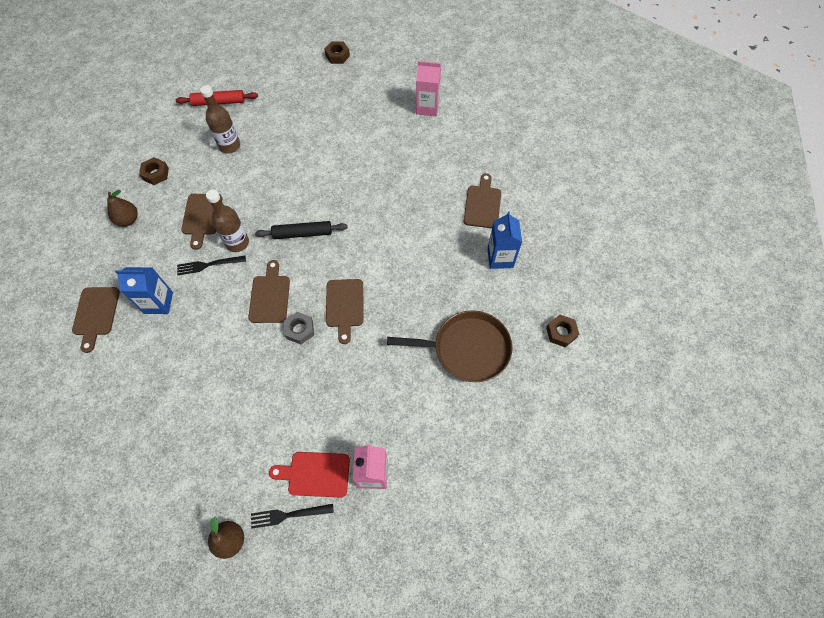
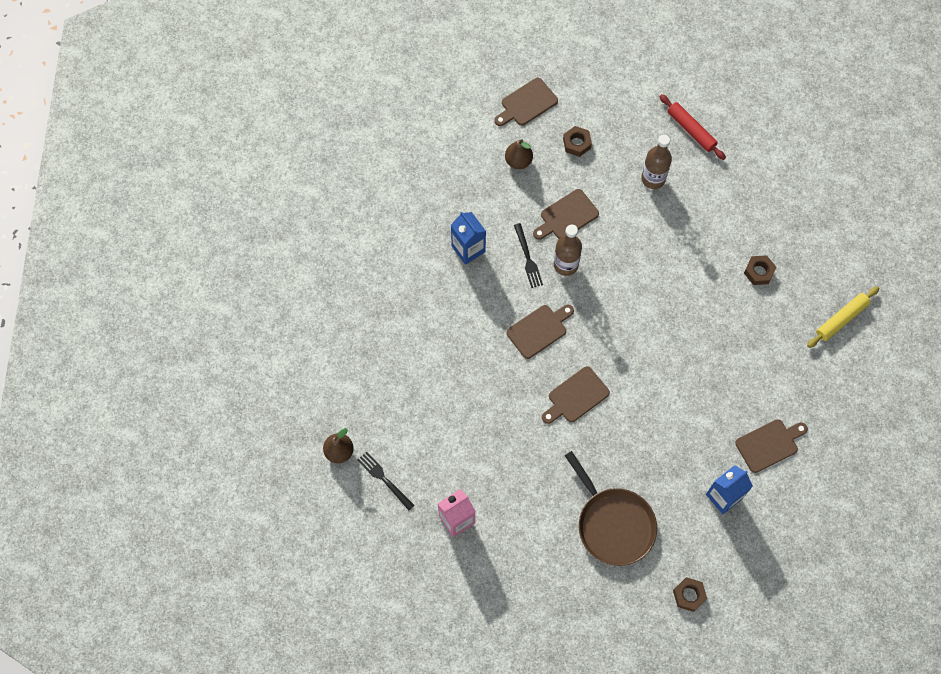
camera: 55 degrees right, 5 degrees up
(96, 314) = (424, 211): brown cutting board -> brown cutting board (527, 103)
(208, 265) = (528, 258): black fork -> black fork turned 150 degrees counterclockwise
(300, 330) = (528, 376): grey nut -> none
(302, 233) = (615, 310): black rolling pin -> none
(315, 474) = (426, 476): red cutting board -> none
(337, 56) = (834, 190): brown nut -> brown nut (759, 272)
(427, 107) = (841, 319): pink carton -> yellow rolling pin

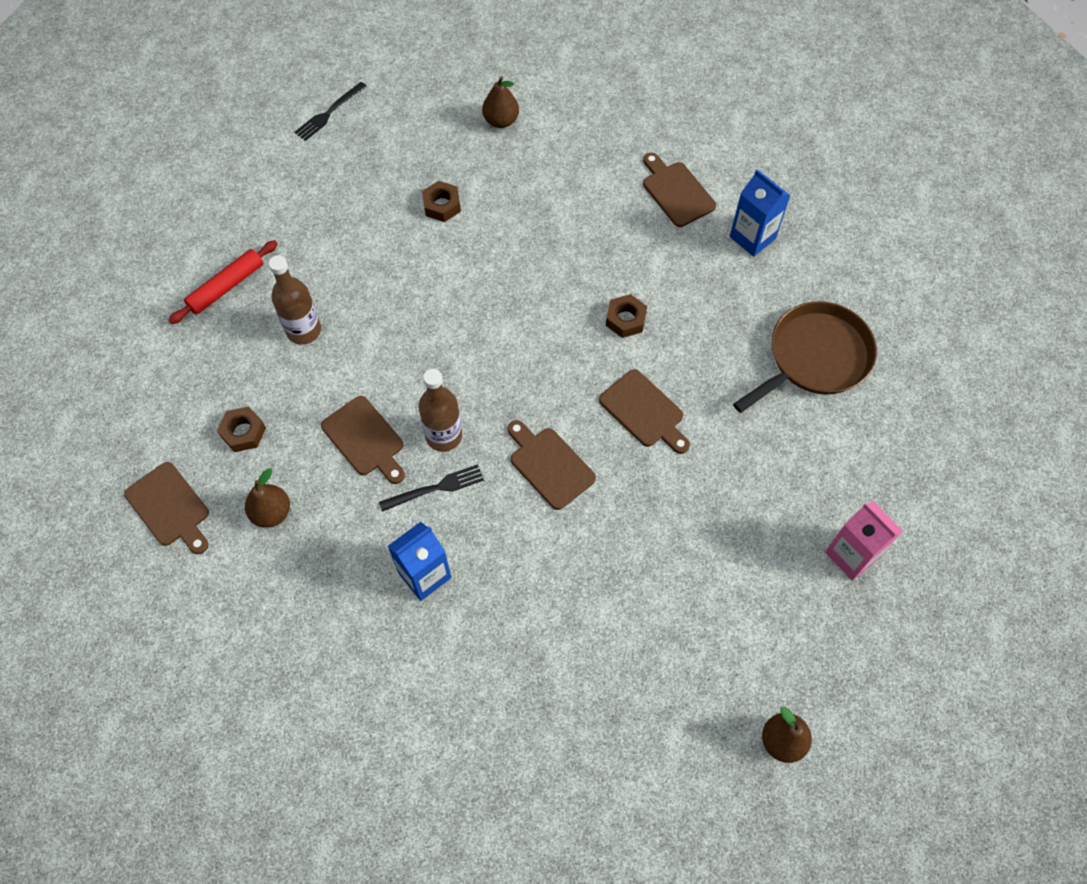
camera: 95 degrees left, 5 degrees down
(383, 479) = (812, 666): black fork -> black fork (328, 113)
(689, 595) = (886, 271): brown nut -> brown nut (625, 319)
(841, 319) = (501, 121): yellow rolling pin -> brown pear

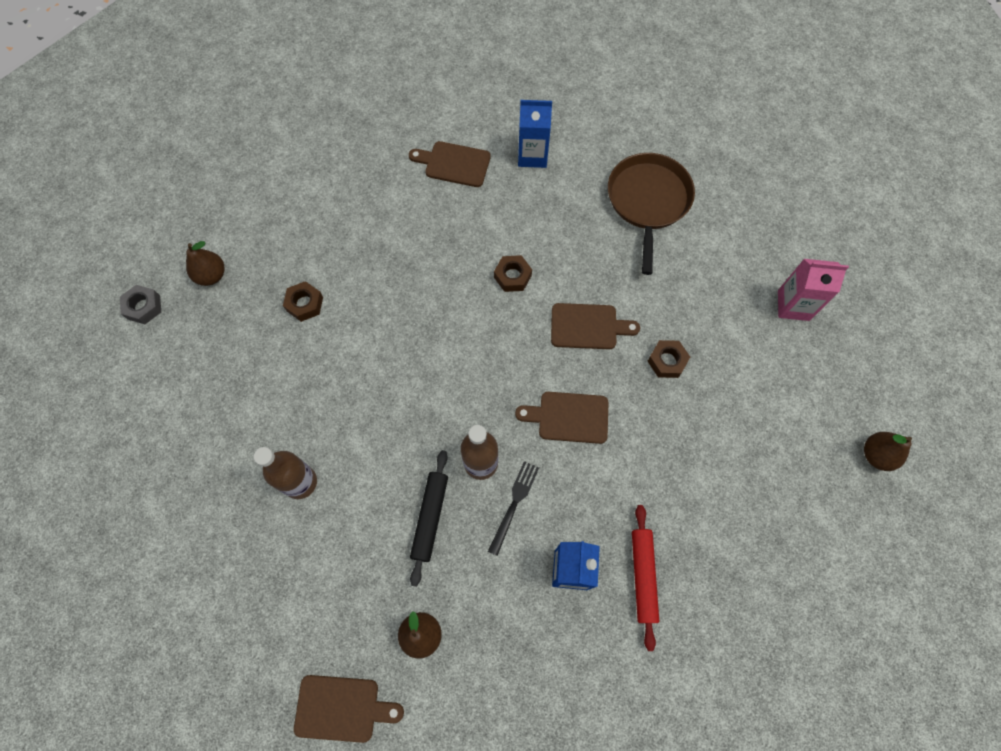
camera: 45 degrees left, 5 degrees up
(226, 287) = (204, 504): red rolling pin -> red rolling pin (643, 576)
(243, 432) = (336, 598): brown nut -> brown nut (667, 361)
(328, 113) = (143, 307): black fork -> grey nut
(365, 439) = (430, 517): brown cutting board -> black rolling pin
(501, 121) = (283, 209): brown pear -> brown pear (212, 275)

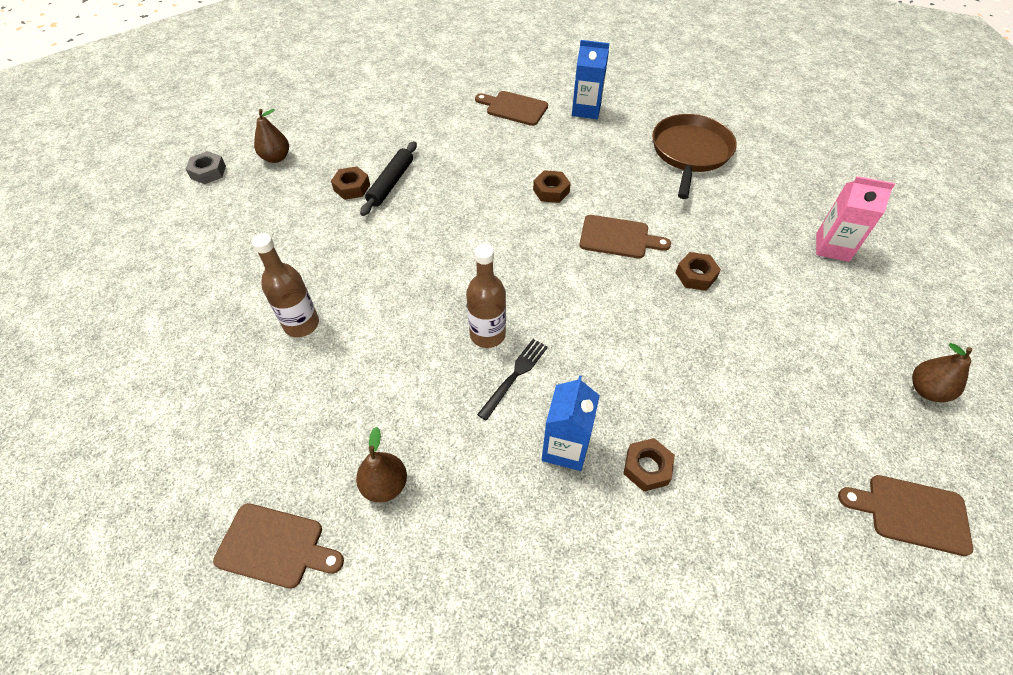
camera: 10 degrees right, 15 degrees down
(430, 517) = (423, 374): black rolling pin -> black rolling pin (391, 183)
(569, 417) = (586, 308): brown cutting board -> brown cutting board (911, 513)
(643, 576) = (647, 468): red rolling pin -> brown nut

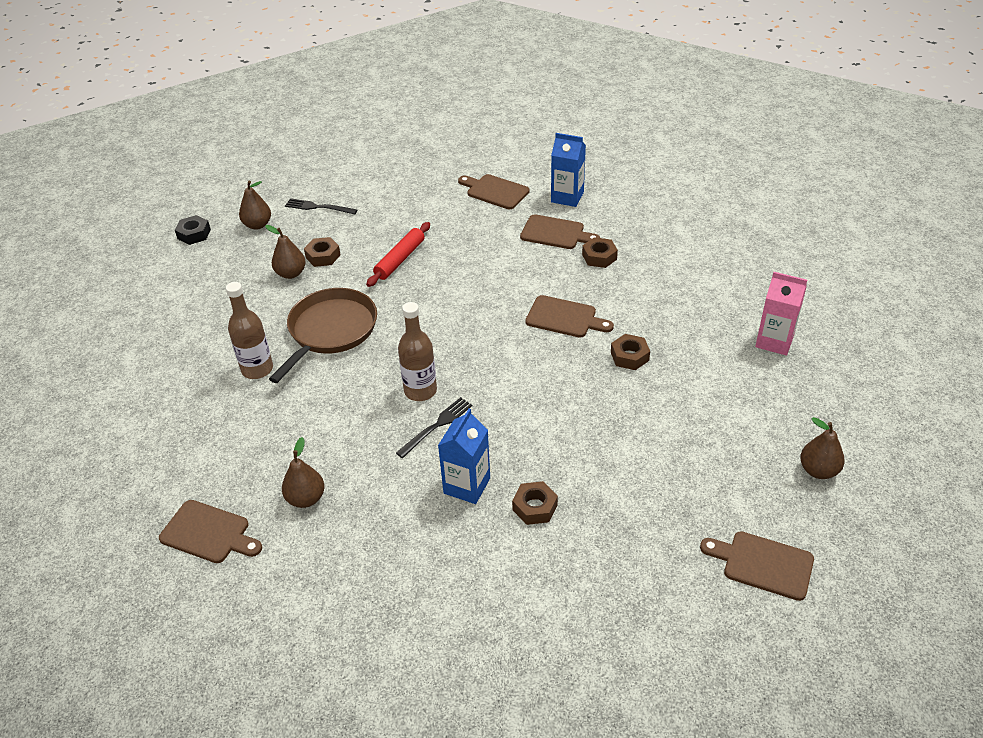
camera: 10 degrees right, 10 degrees down
(208, 172) = (194, 234): grey nut -> black nut
(321, 209) = (291, 273): none -> brown pear
(336, 135) = (317, 207): none -> black fork
(391, 183) = (360, 254): black rolling pin -> none
(434, 186) = (400, 259): none -> red rolling pin
(551, 191) = (511, 271): brown nut -> brown nut (599, 257)
(584, 147) = (555, 233): none -> brown cutting board
(690, 152) = (660, 244): brown pan -> brown pan (330, 330)

